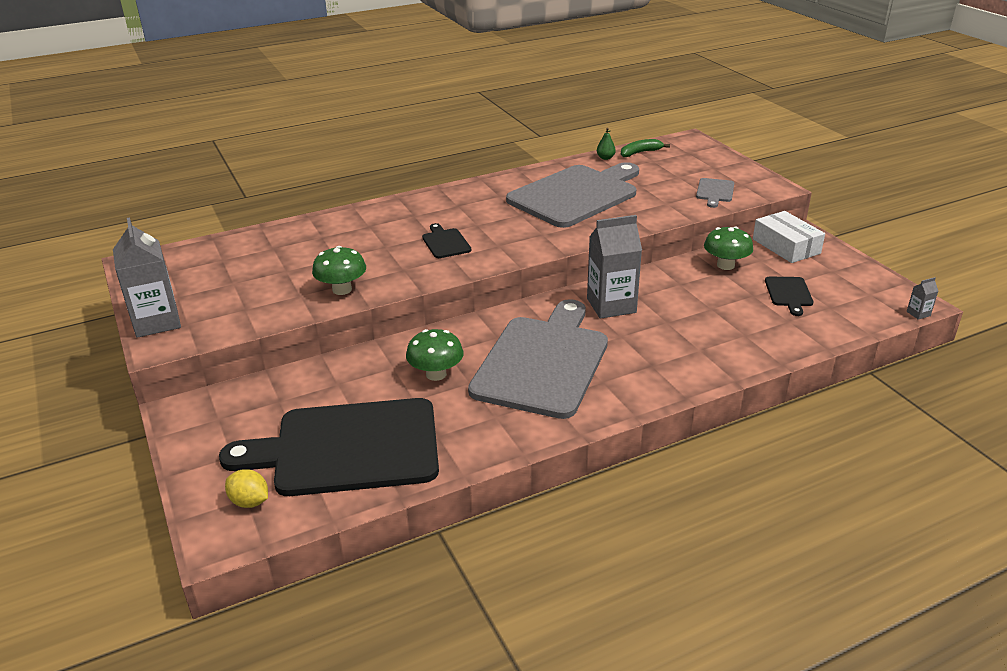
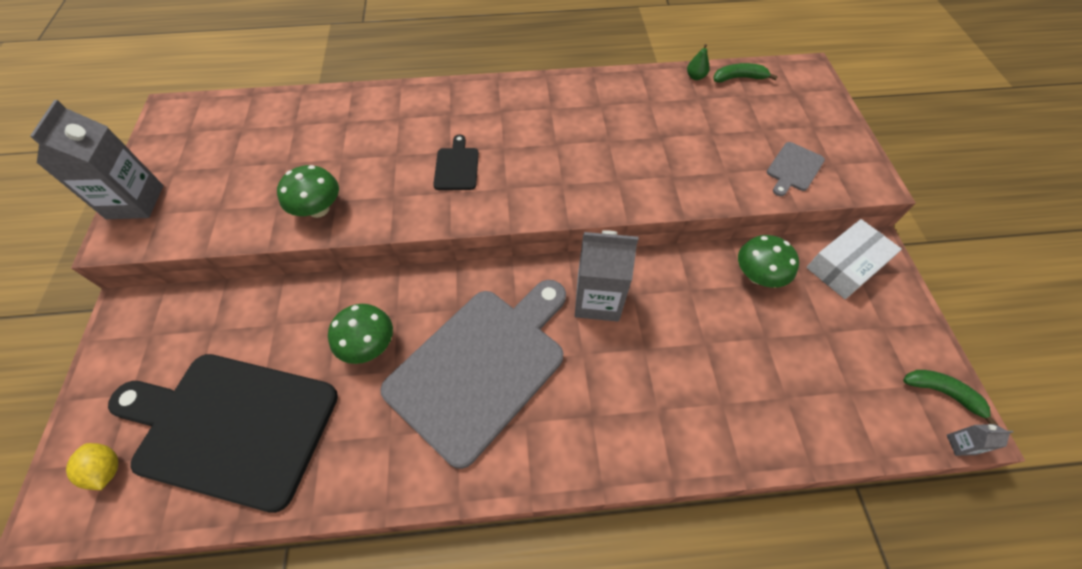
camera: 20 degrees right, 25 degrees up
(576, 195) = (632, 129): grey cutting board -> none
(786, 246) = (845, 265): white box -> white box turned 60 degrees clockwise
(789, 293) = (810, 349): black cutting board -> none
(892, 293) = (942, 393): none -> green banana

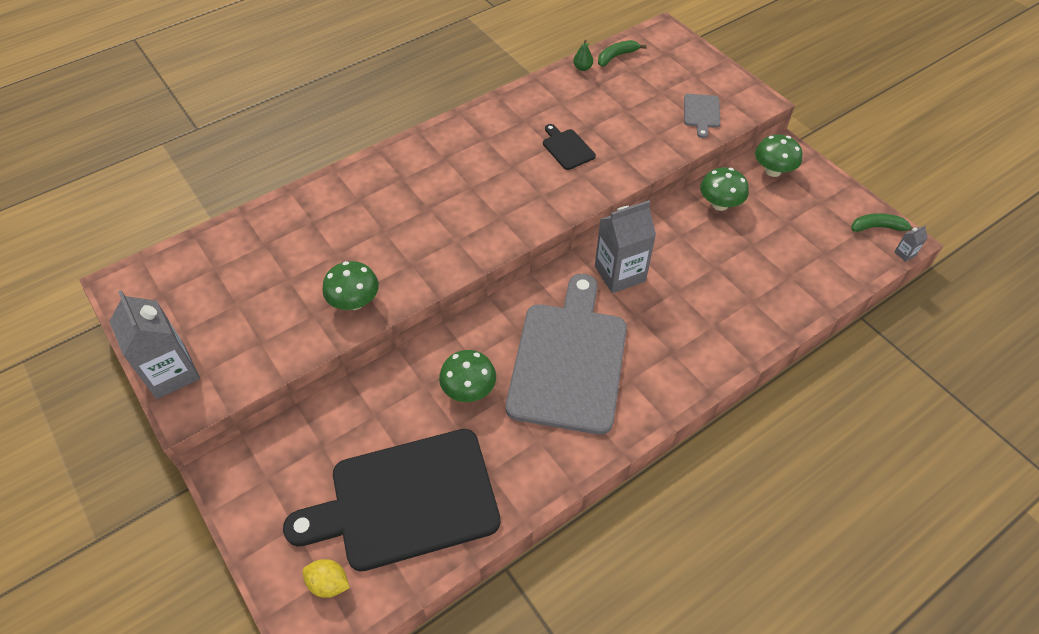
camera: 30 degrees left, 5 degrees down
(456, 166) = (444, 218): black cutting board -> black cutting board (567, 148)
(845, 265) = (773, 171): white box -> green mushroom

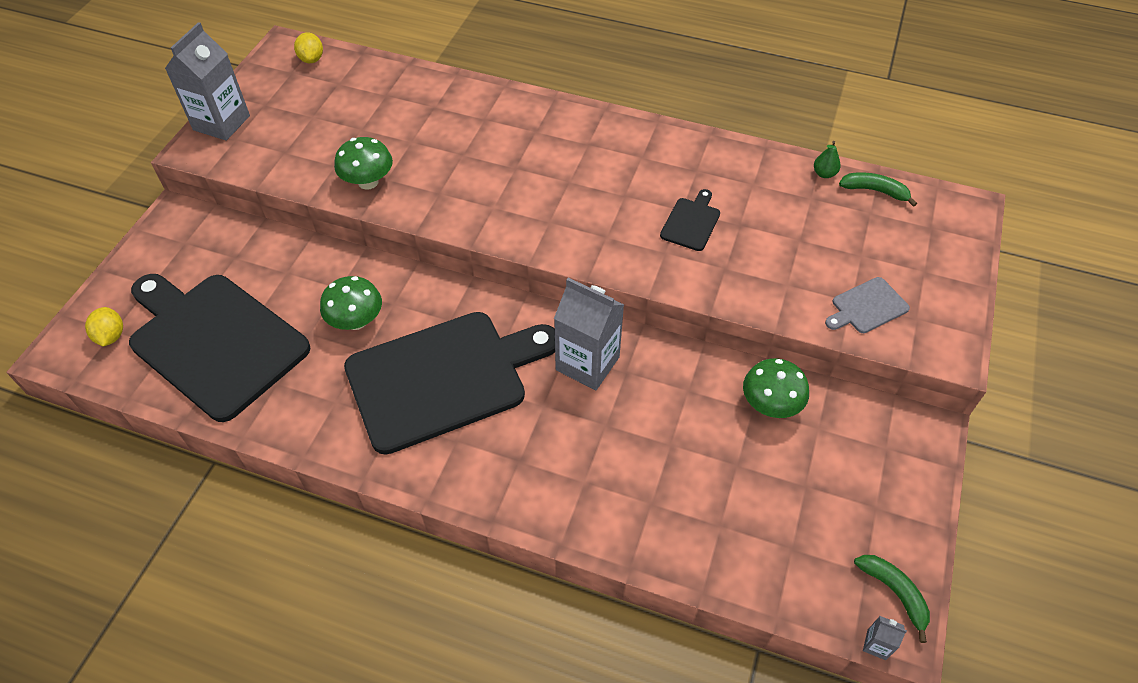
camera: 55 degrees right, 0 degrees up
(161, 272) = (311, 59): none -> yellow lemon
(568, 360) = (444, 378): grey cutting board -> black cutting board
(773, 171) = (878, 433): green mushroom -> none

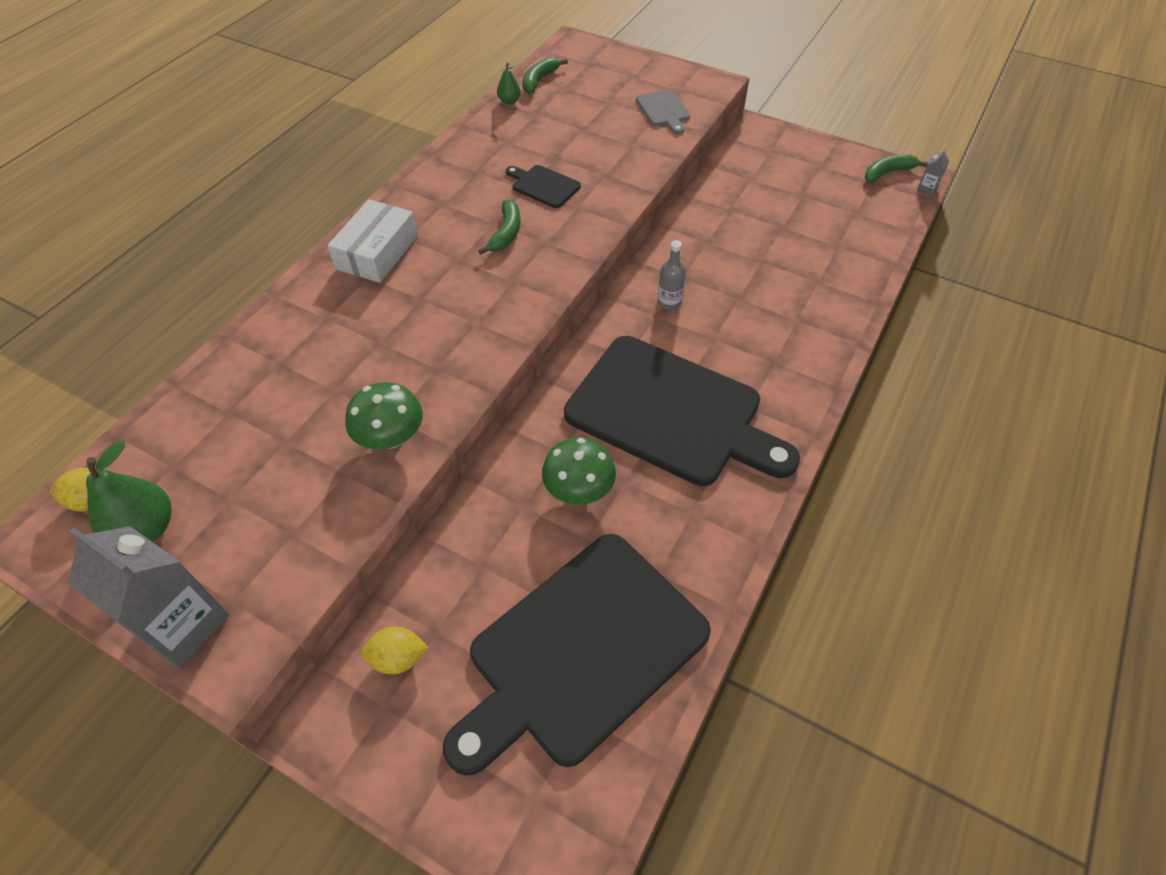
camera: 80 degrees left, 0 degrees up
(111, 336) = (544, 801): yellow lemon -> yellow lemon (398, 658)
(290, 87) = (146, 529): none -> green pear
(444, 378) = (671, 412): black cutting board -> black cutting board turned 135 degrees clockwise
(567, 130) = (377, 252): none -> white box
(587, 363) = (669, 302): grey carton -> grey bottle
(612, 206) = (506, 233): none -> green banana
(770, 404) = (726, 199): green mushroom -> none

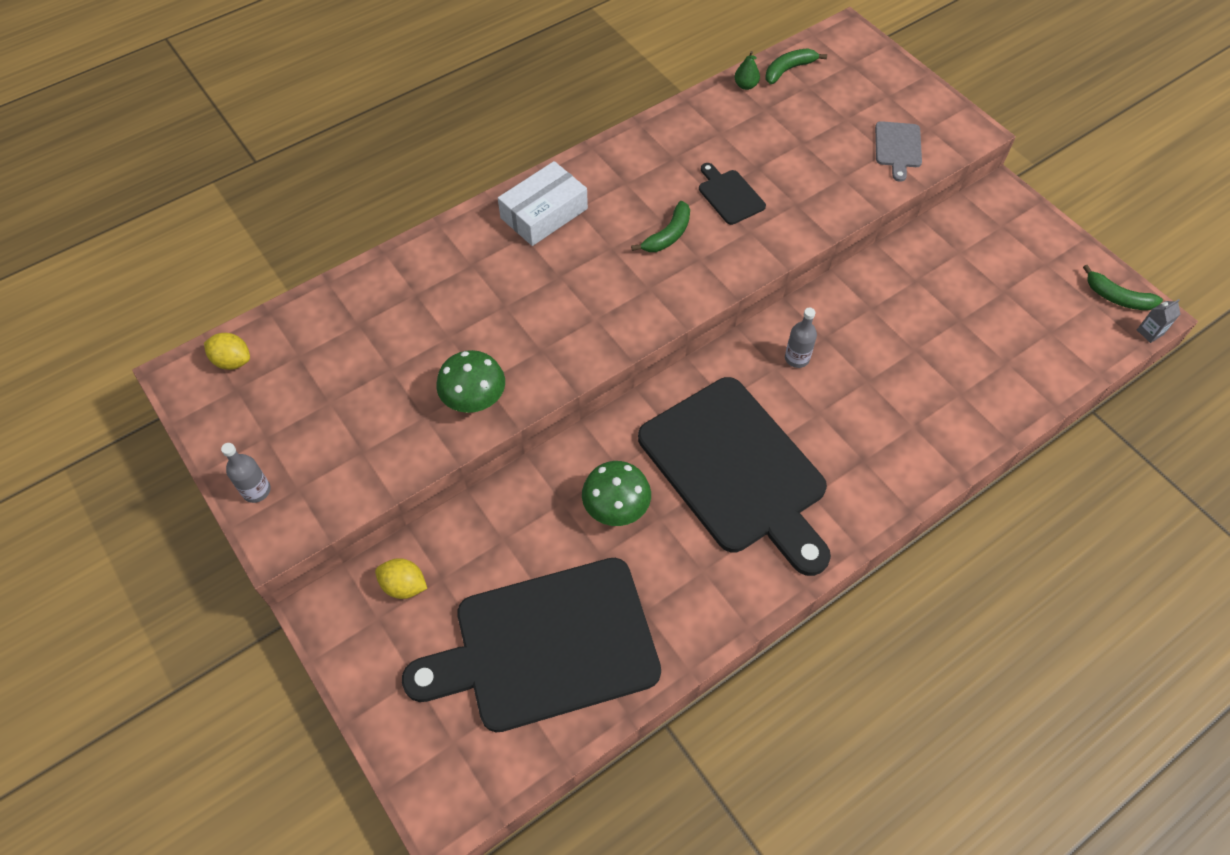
camera: 25 degrees right, 5 degrees up
(146, 529) = (260, 401): green pear -> none
(182, 625) = (256, 491): grey carton -> grey bottle
(888, 173) = (1117, 297): green banana -> green banana turned 150 degrees counterclockwise

